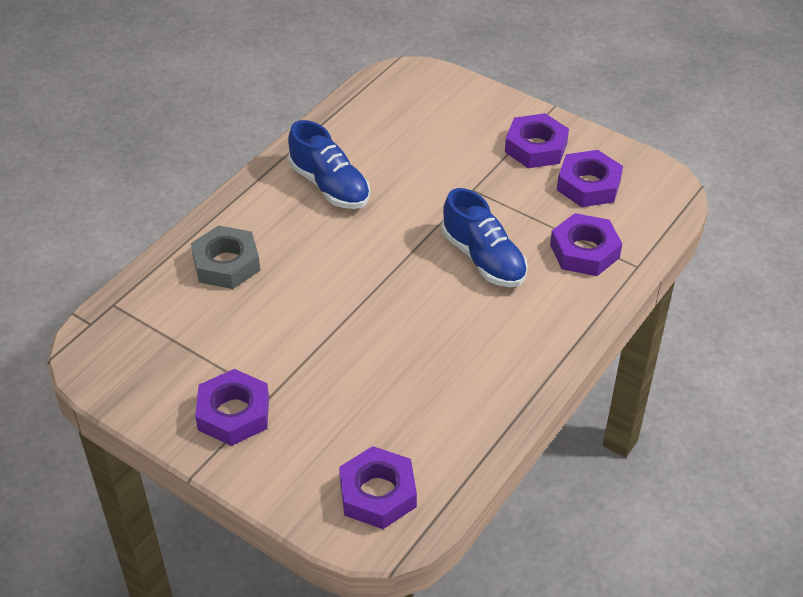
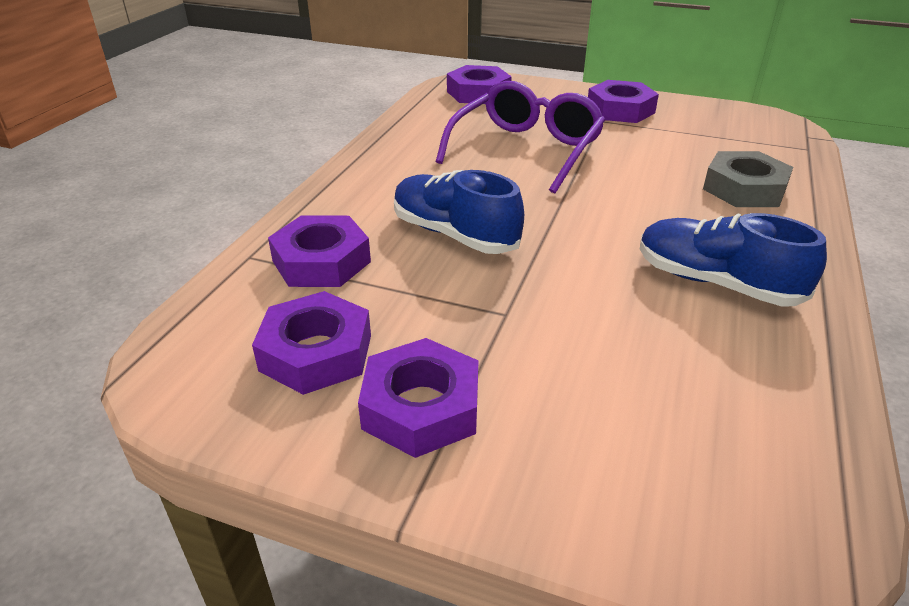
camera: 165 degrees right, 10 degrees down
(378, 356) = (526, 150): none -> purple glasses

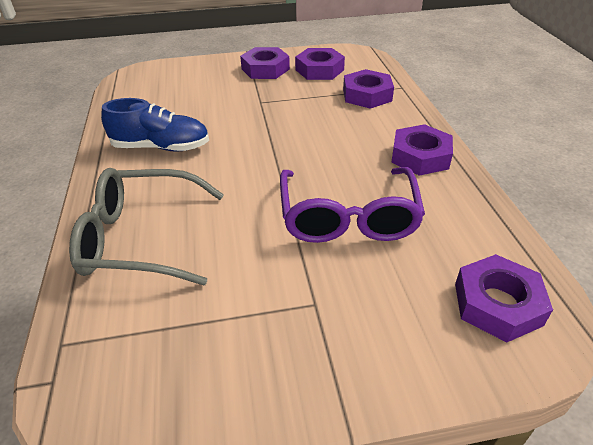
camera: 150 degrees right, 5 degrees up
(454, 234) = (321, 127): blue shoe -> none
(620, 110) = (306, 342): purple nut -> purple nut (420, 156)
(744, 189) = (141, 238): grey nut -> grey glasses

